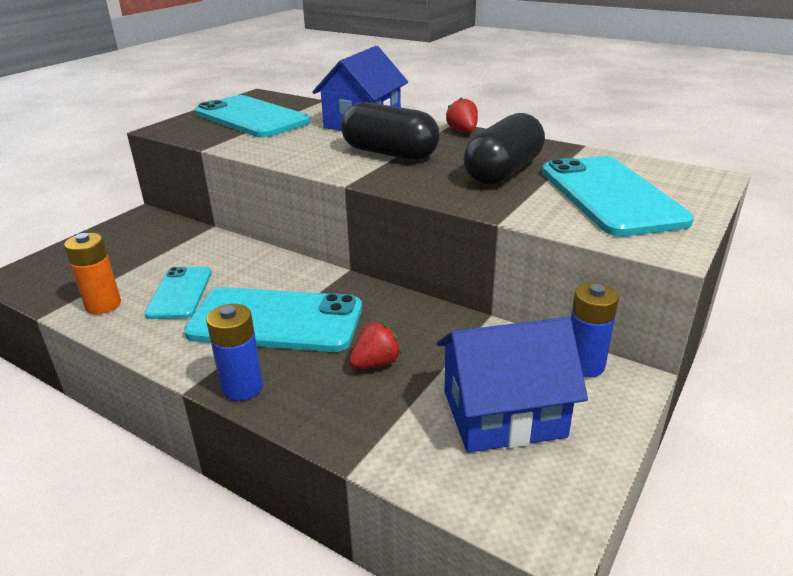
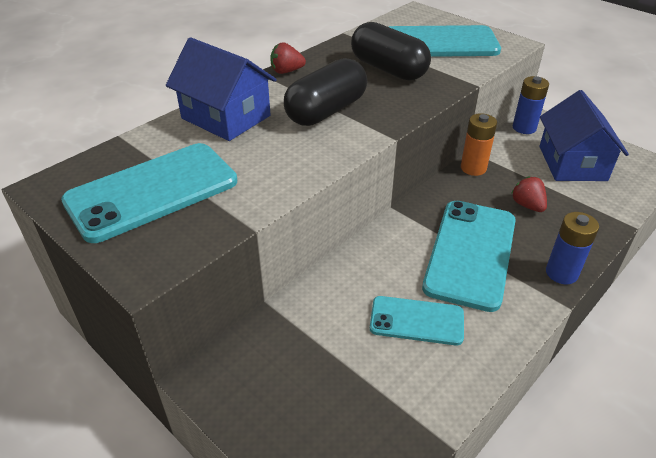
camera: 80 degrees left, 10 degrees up
(103, 305) = (433, 385): orange battery -> orange battery (473, 168)

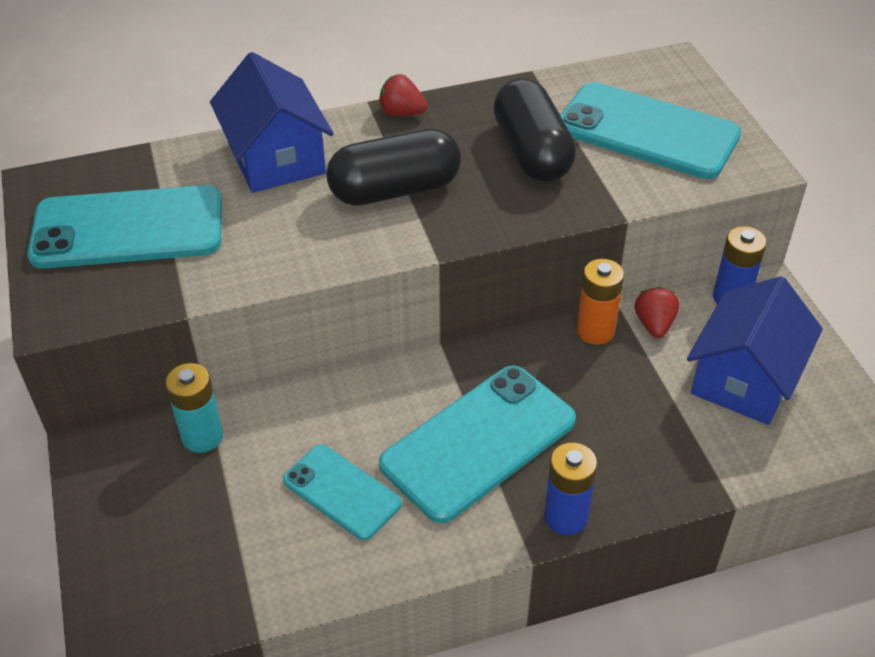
camera: 30 degrees right, 5 degrees up
(285, 329) = (202, 436): none -> turquoise battery
(527, 205) = (615, 412): red strawberry -> red strawberry (654, 324)

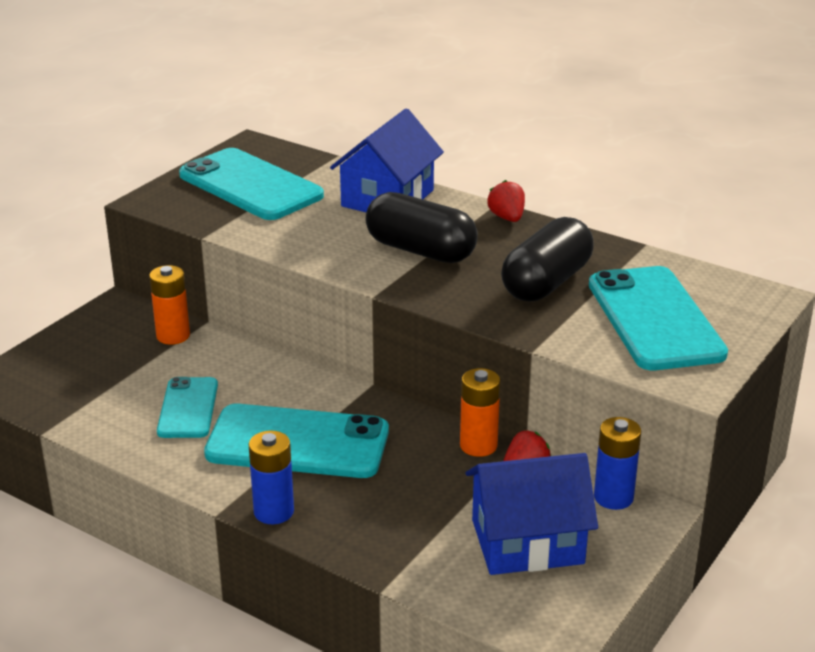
camera: 50 degrees right, 15 degrees down
(202, 436) = (173, 336): turquoise battery -> orange battery

